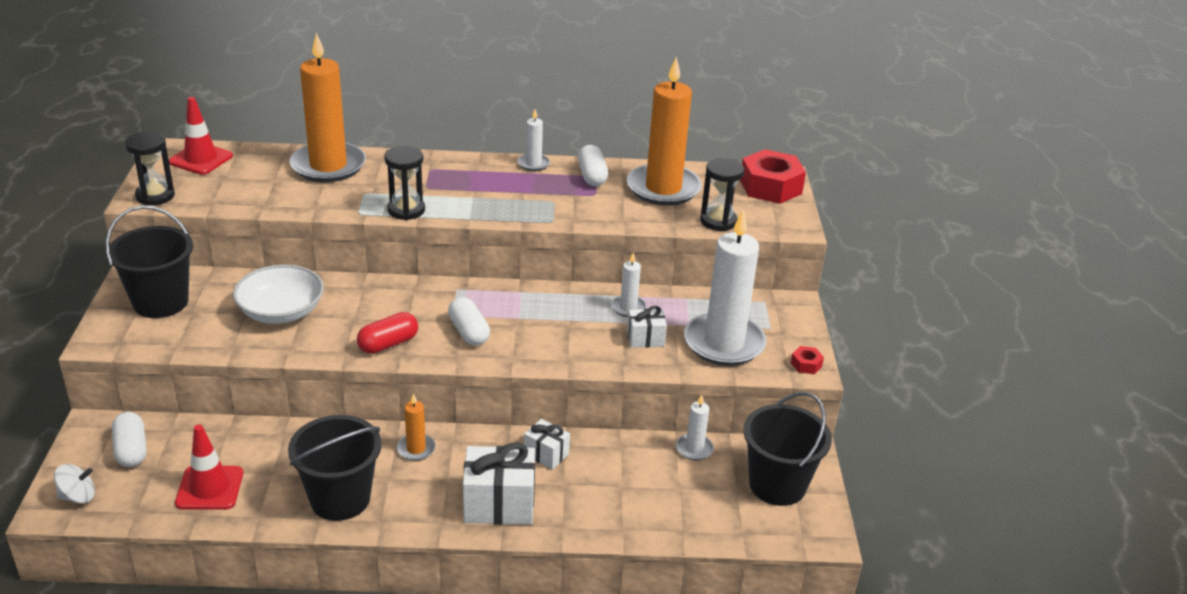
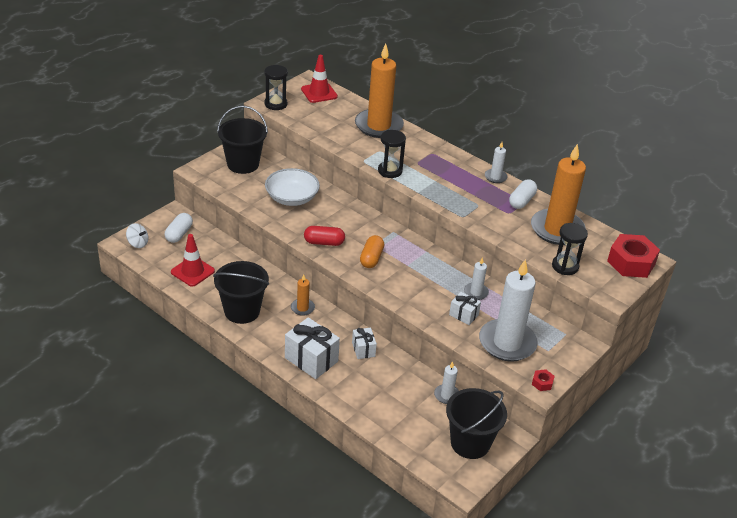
camera: 40 degrees right, 5 degrees up
(469, 332) = (371, 258): white capsule -> orange capsule

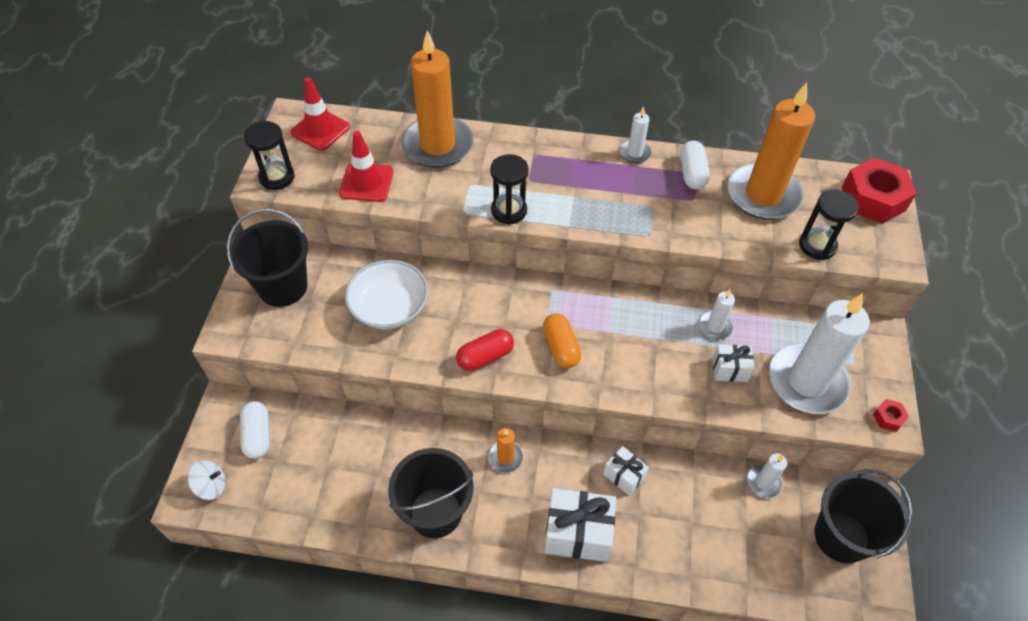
camera: 30 degrees left, 15 degrees up
(192, 271) = (323, 487): red traffic cone -> red traffic cone (366, 182)

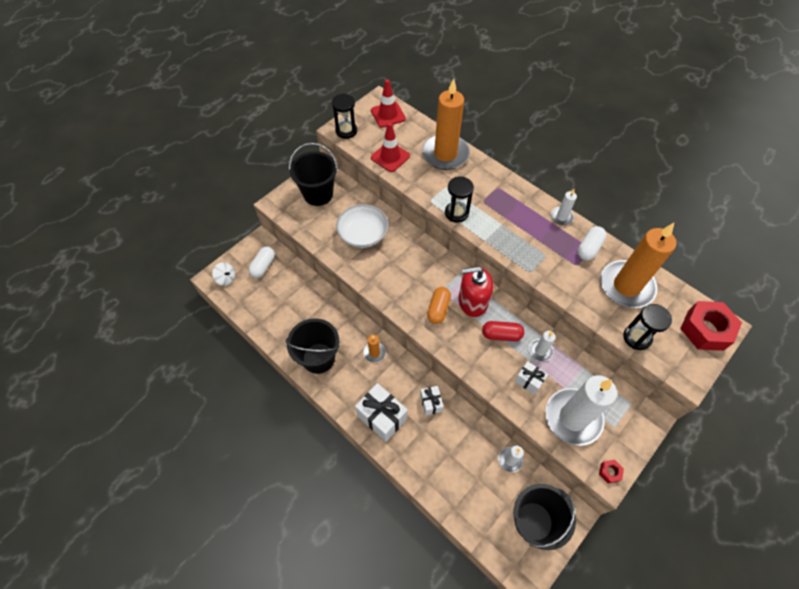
camera: 35 degrees right, 5 degrees up
(485, 357) = (393, 290): red capsule -> red capsule (501, 335)
(594, 314) = (472, 301): none -> red soap dispenser

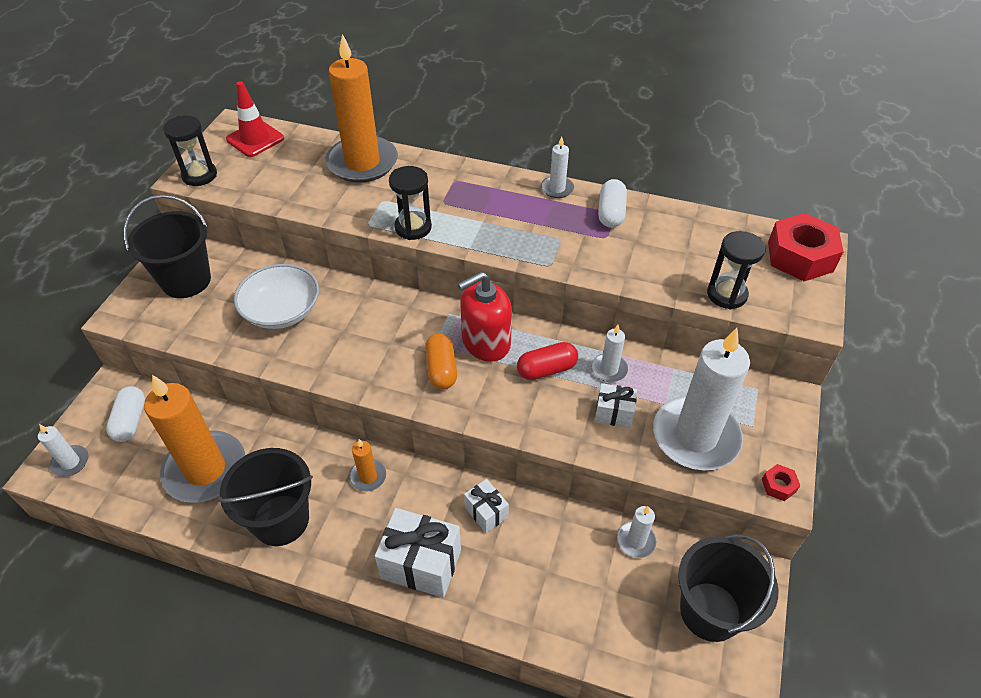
camera: 25 degrees left, 10 degrees down
(226, 278) = (70, 462): white spinning top -> white candle
(390, 157) = (282, 188): red traffic cone -> none
(626, 286) = (680, 240): orange candle -> orange candle (205, 469)

